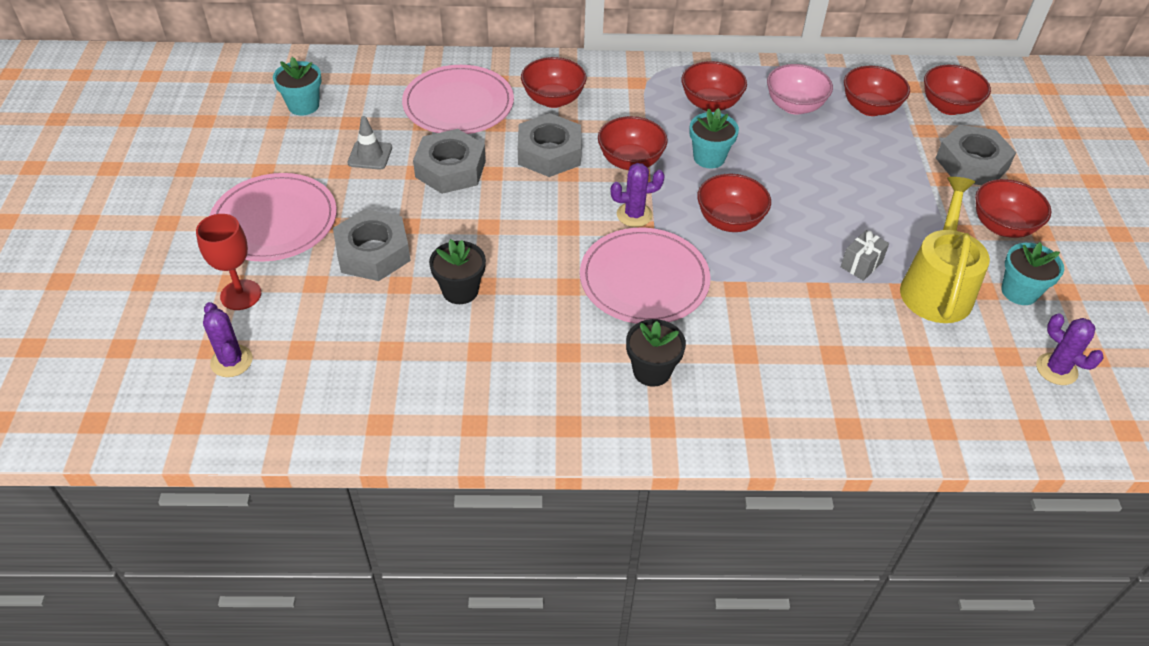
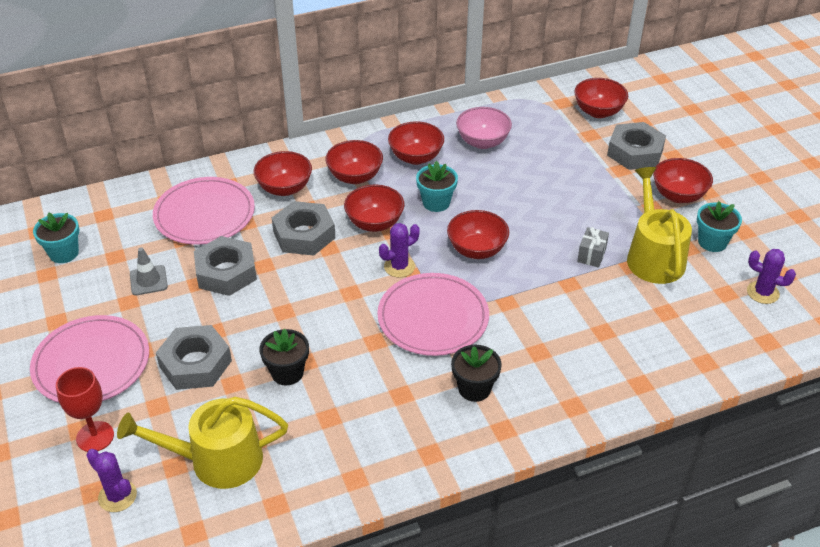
camera: 20 degrees left, 5 degrees down
(345, 357) = (217, 460): none -> yellow watering can
(870, 108) = (540, 128): red bowl -> red bowl (355, 177)

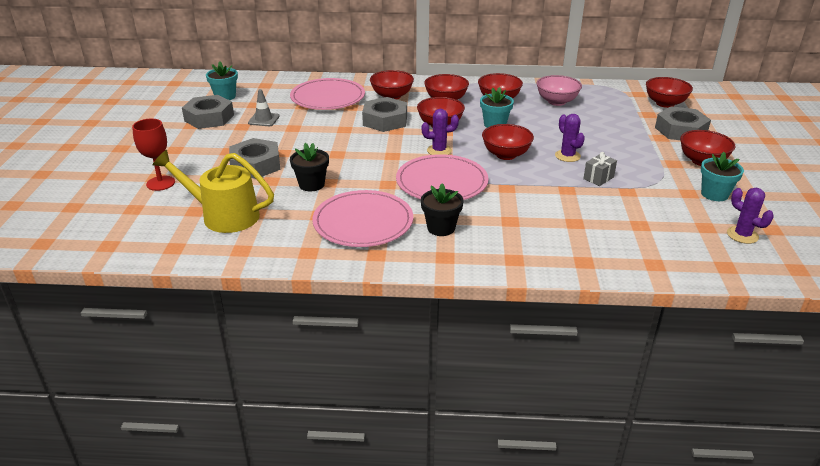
camera: 25 degrees right, 10 degrees down
(91, 363) = (192, 149): pink plate -> pink plate (363, 222)
(117, 496) = (145, 215): purple cactus -> purple cactus (567, 156)
(226, 272) = (316, 127): grey nut -> grey nut (209, 118)
(653, 256) = (653, 191): yellow watering can -> none

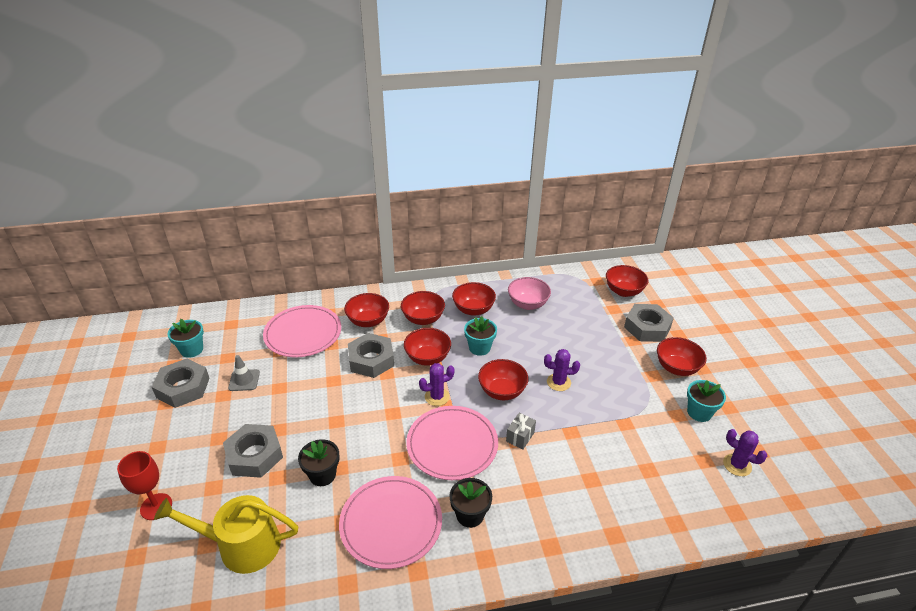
camera: 15 degrees left, 5 degrees up
(567, 156) = (558, 382): purple cactus -> purple cactus turned 45 degrees counterclockwise
(598, 178) = (594, 409): grey gift -> grey gift (520, 437)

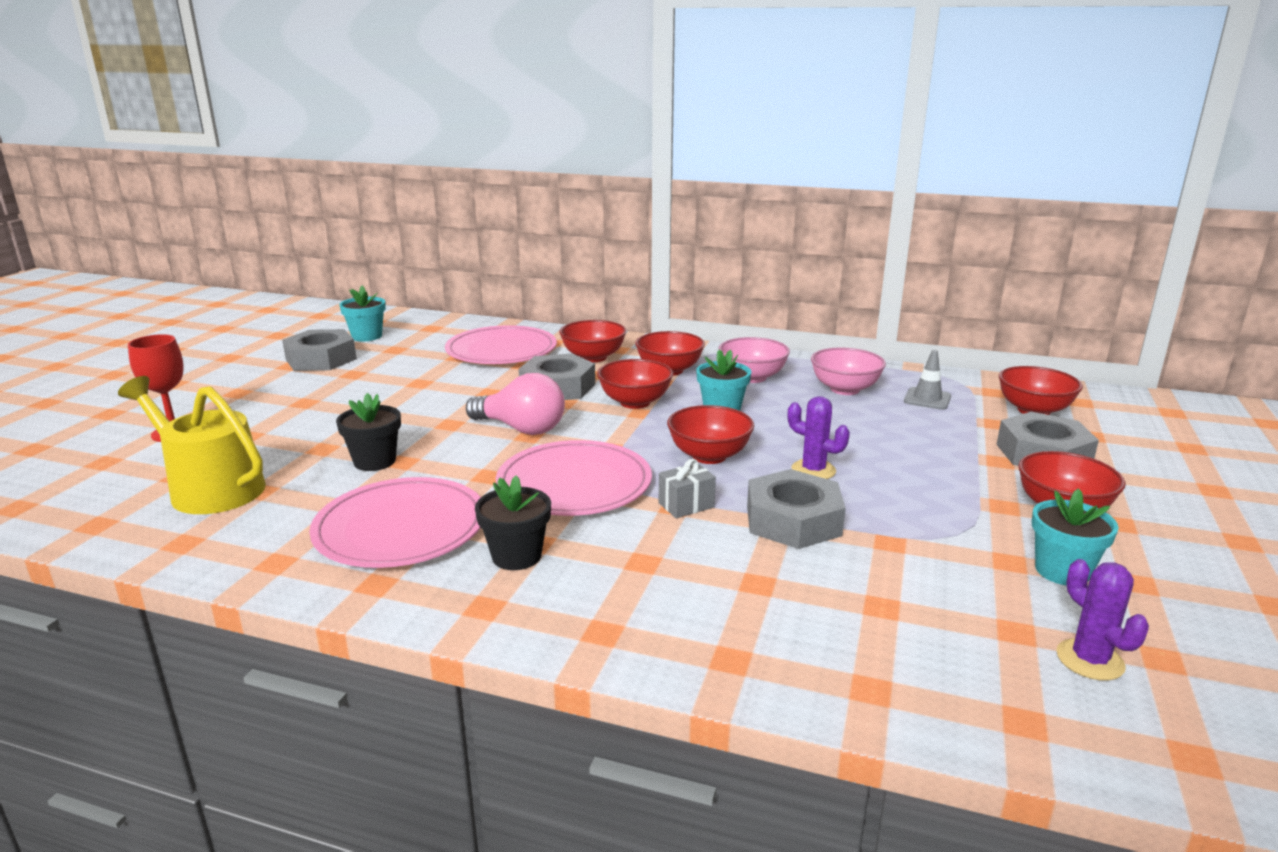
camera: 30 degrees right, 15 degrees down
(244, 380) = (389, 368): grey traffic cone -> grey traffic cone (927, 399)
(254, 455) = (322, 425): grey nut -> grey nut (793, 520)
(383, 408) = (521, 429): none -> pink light bulb
(437, 397) = (606, 437): purple cactus -> none
(473, 310) = (752, 377): red bowl -> pink bowl

